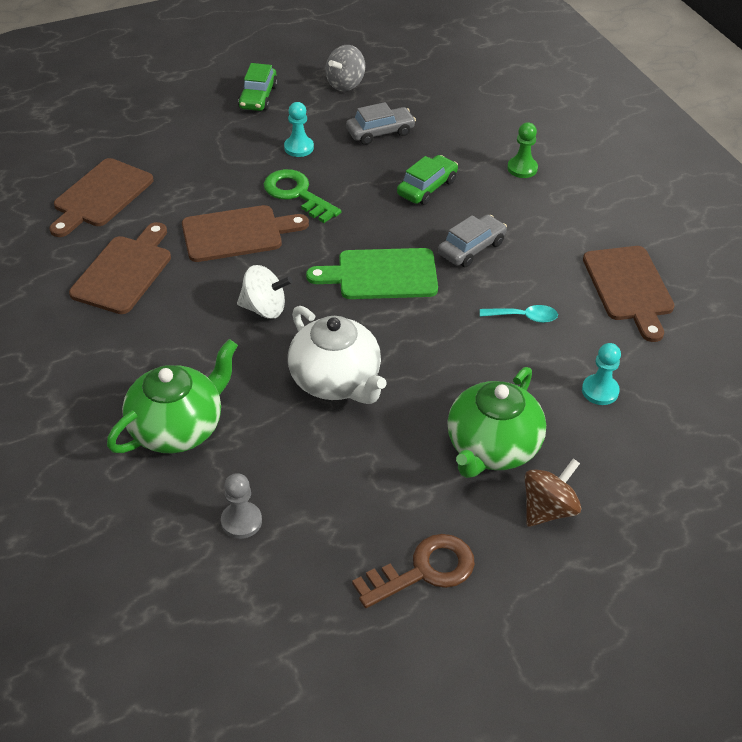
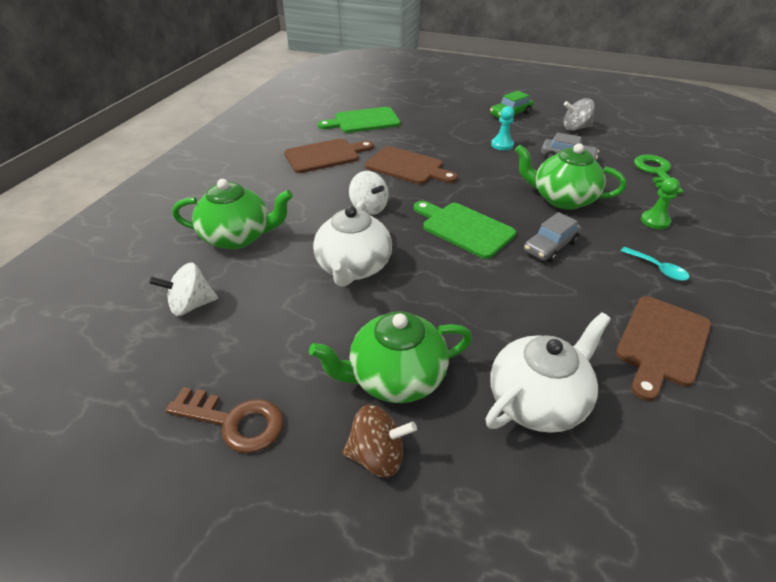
camera: 45 degrees right, 5 degrees down
(101, 196) = (364, 121): brown cutting board -> green cutting board
(241, 521) = (191, 305): grey pawn -> white spinning top
(297, 194) = (469, 165): green key -> green key (656, 172)
(427, 187) = (562, 199): green car -> green teapot
(471, 248) = (550, 246): grey car -> grey car turned 135 degrees clockwise
(524, 317) = (537, 309): turquoise spoon -> turquoise spoon (658, 269)
(600, 391) = (538, 401): turquoise pawn -> white teapot

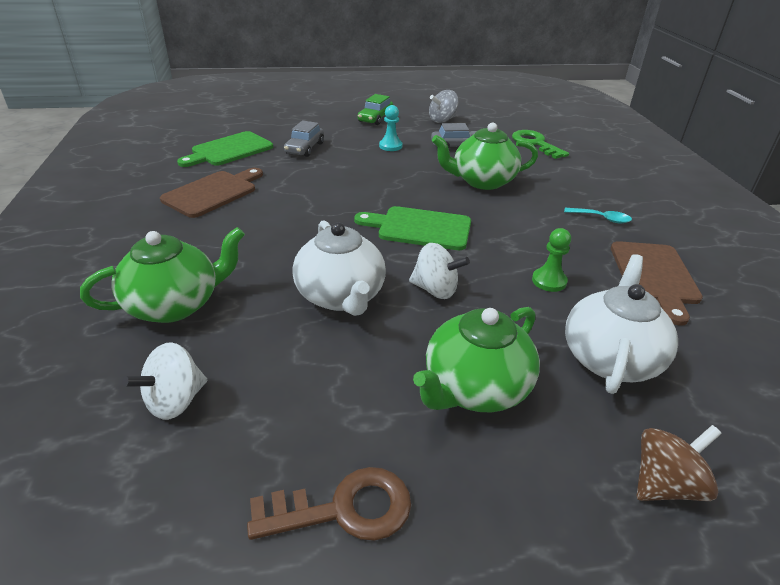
camera: 30 degrees left, 5 degrees down
(369, 208) = (307, 233): white spinning top -> white spinning top (435, 290)
(377, 456) = (523, 471): brown spinning top -> brown spinning top (665, 484)
(407, 167) = (315, 185): brown cutting board -> none
(550, 246) = (507, 224): grey car -> grey car (305, 148)
(655, 221) = (567, 182): green pawn -> green pawn (549, 281)

